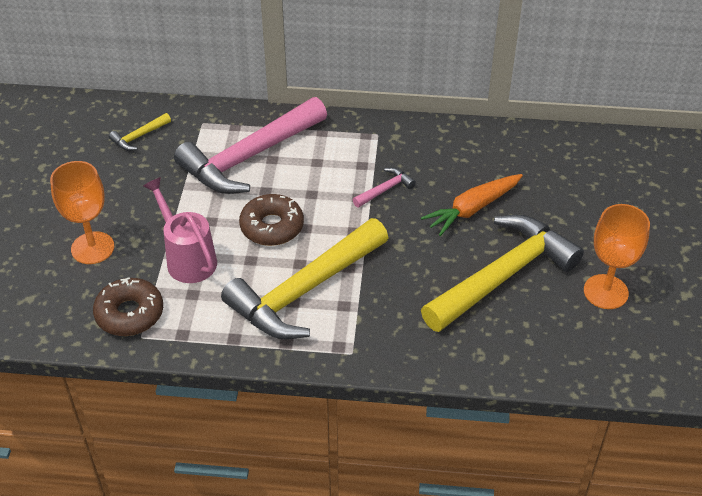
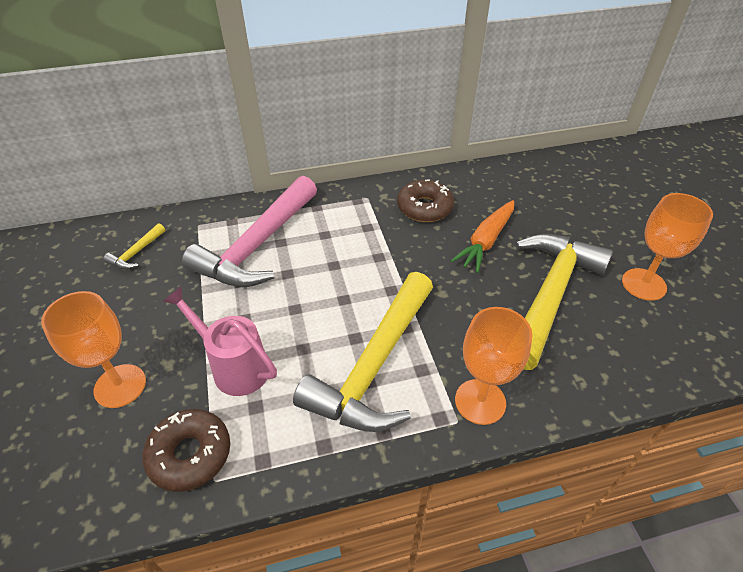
camera: 20 degrees left, 0 degrees up
(272, 227) = (310, 307): brown donut -> brown donut (424, 208)
(380, 344) = (480, 401): none -> orange goblet
(385, 189) = (400, 243): pink hammer -> none

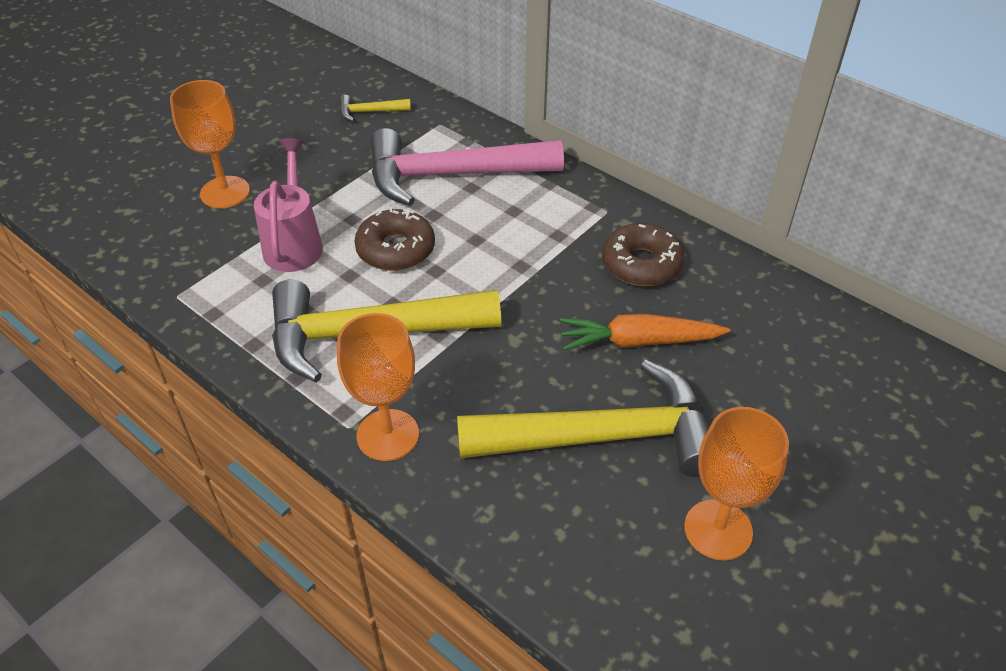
camera: 55 degrees right, 0 degrees up
(190, 454) = (190, 269): brown donut -> brown donut (396, 249)

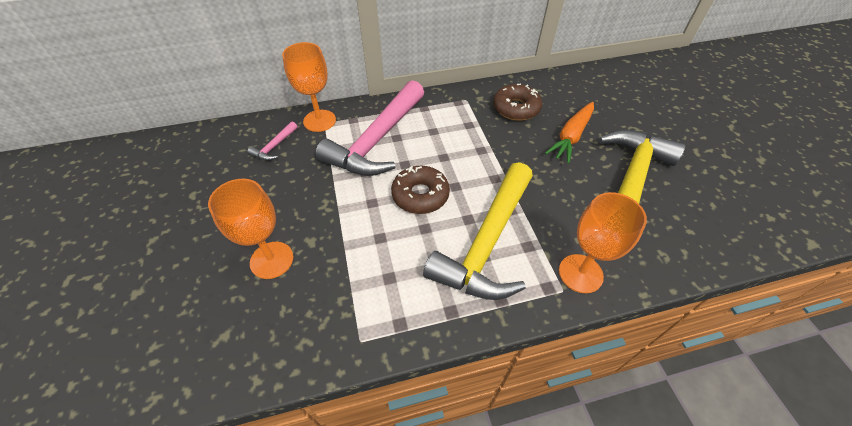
camera: 55 degrees left, 5 degrees up
(294, 243) = (367, 243): pink watering can -> none
(369, 112) = (274, 147): yellow hammer -> pink hammer
(718, 530) = (709, 173): orange goblet -> orange goblet (319, 121)

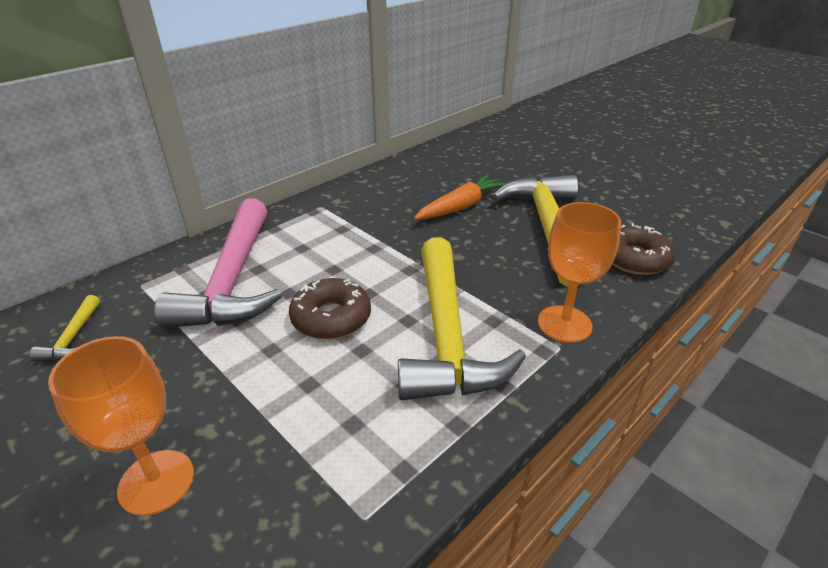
camera: 30 degrees left, 15 degrees down
(274, 147) = (73, 338): pink hammer -> yellow hammer
(319, 121) = (131, 285): orange goblet -> none
(516, 108) = (384, 199): brown donut -> brown donut (634, 259)
(571, 137) = (461, 207): orange carrot -> orange carrot turned 135 degrees counterclockwise

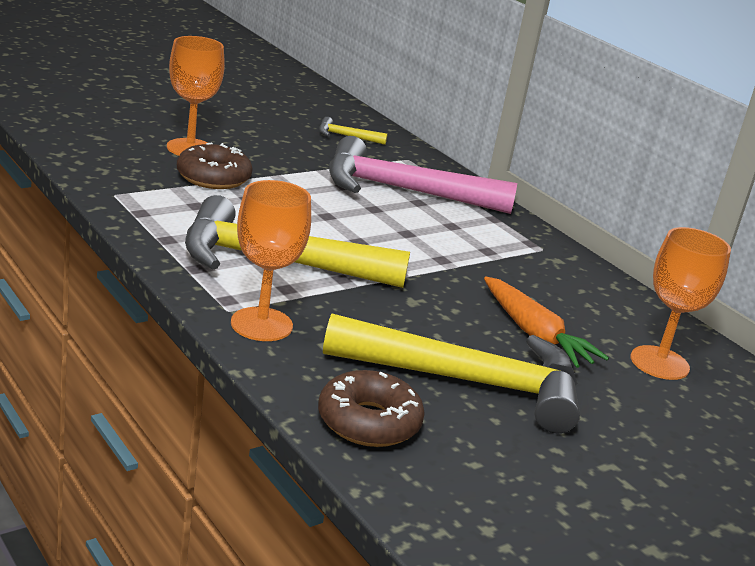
camera: 95 degrees right, 10 degrees down
(331, 318) = (328, 219): brown donut -> brown donut (213, 177)
(457, 168) = (659, 363): none -> orange goblet

